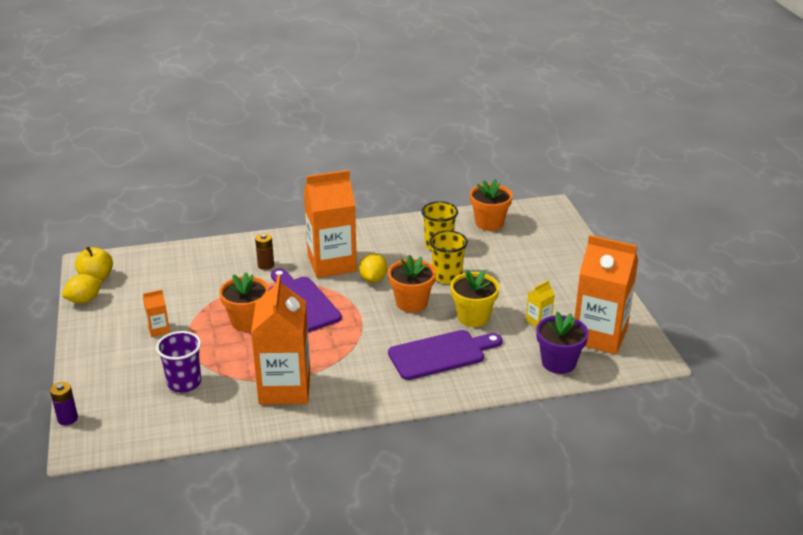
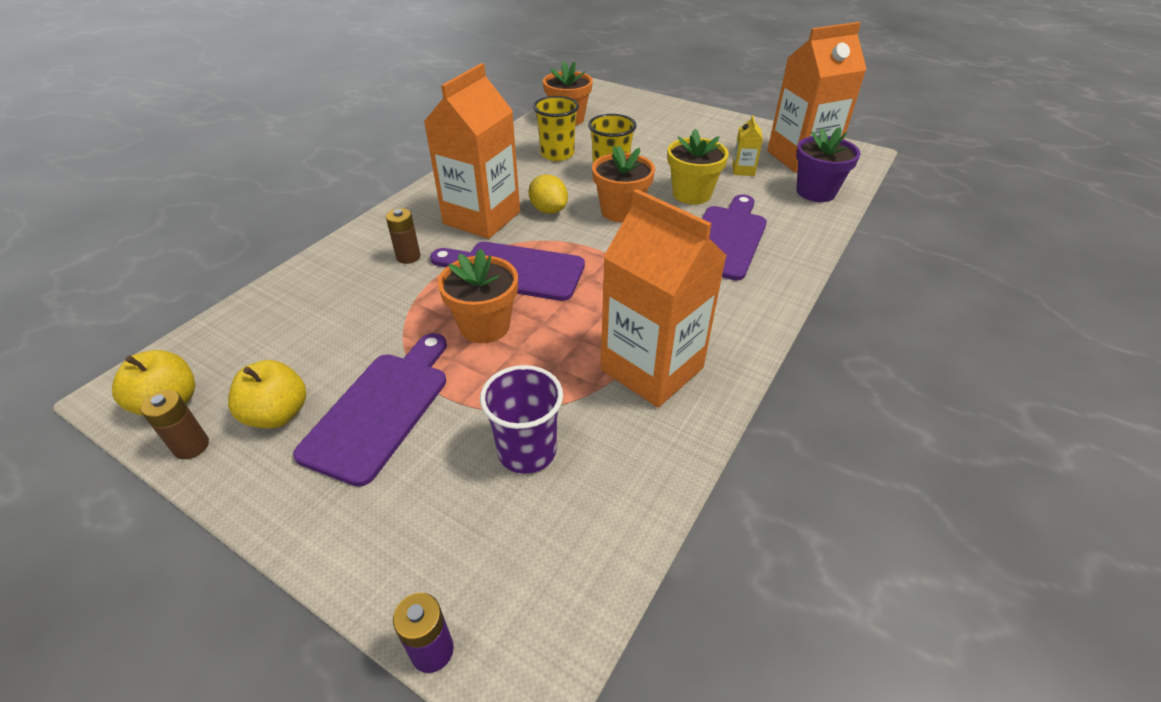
camera: 45 degrees left, 10 degrees up
(84, 300) = (191, 446): yellow lemon -> brown battery
(123, 307) = (278, 414): none -> yellow apple
(158, 329) = (381, 409): orange carton -> purple cutting board

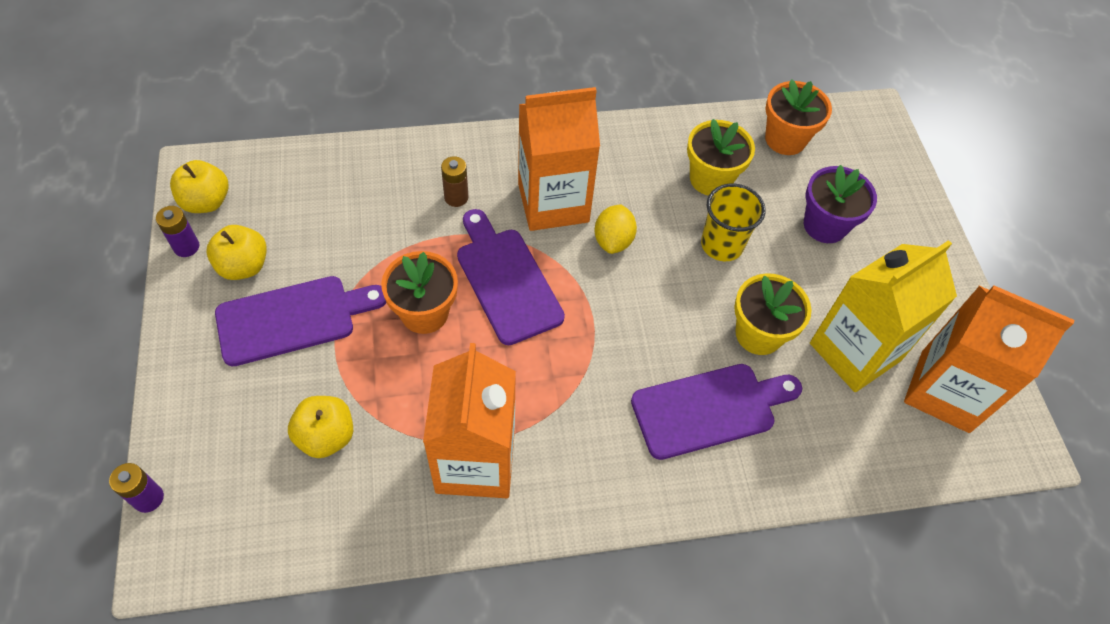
camera: 45 degrees right, 15 degrees up
(191, 446) = (186, 247): brown battery -> purple battery
(527, 451) = (326, 436): purple cup -> yellow apple
(557, 154) = (710, 179): yellow cup -> yellow flower pot
(621, 211) = (668, 296): orange flower pot -> none
(743, 170) = (855, 352): yellow carton -> yellow carton, size x2.41
(816, 192) = (884, 443): purple flower pot -> purple flower pot (825, 225)

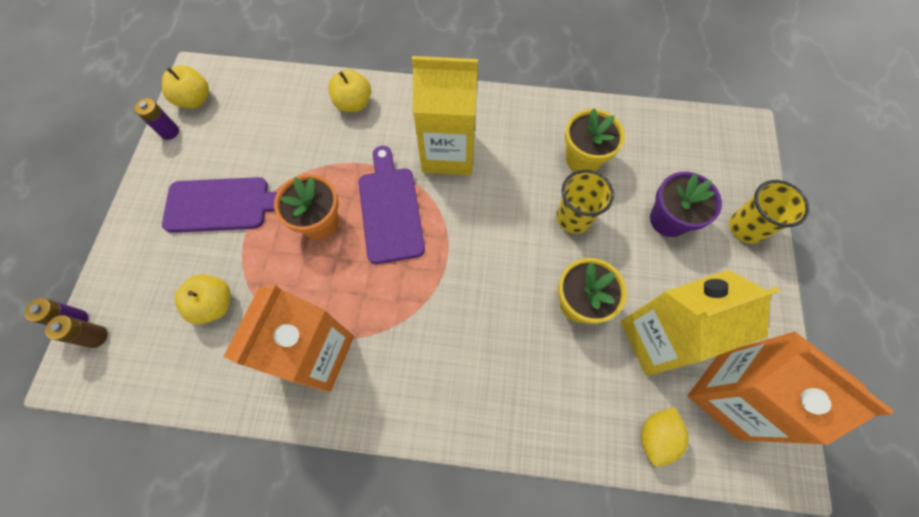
camera: 20 degrees right, 10 degrees up
(243, 266) = (203, 155): yellow apple -> yellow apple (353, 103)
(456, 197) = (375, 133): brown battery -> brown battery (96, 336)
(553, 203) = (448, 153): orange carton -> yellow carton
(613, 240) = (485, 195): yellow lemon -> yellow lemon (655, 436)
(709, 409) = (516, 358): purple cutting board -> none
(785, 139) = (658, 137): orange flower pot -> none
(908, 216) = (746, 227): none -> yellow cup

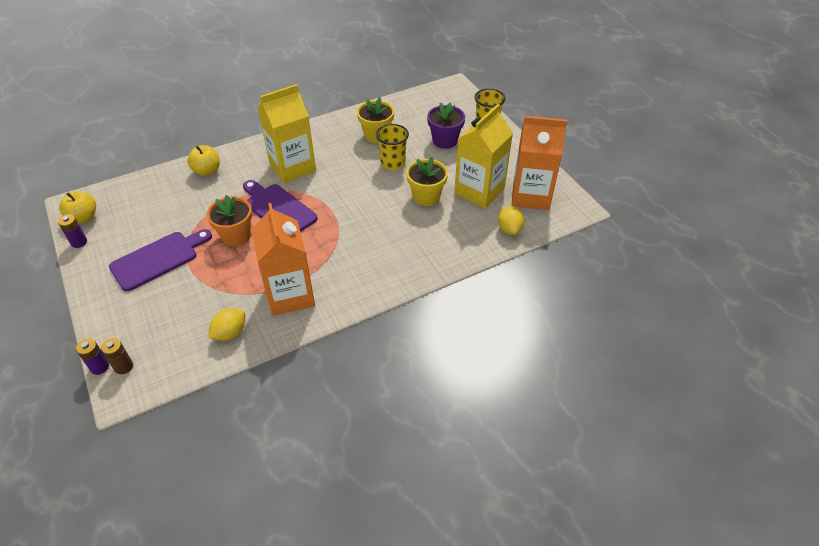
camera: 35 degrees left, 20 degrees down
(214, 304) = (198, 308): yellow apple -> none
(219, 366) = (230, 333): none -> yellow lemon

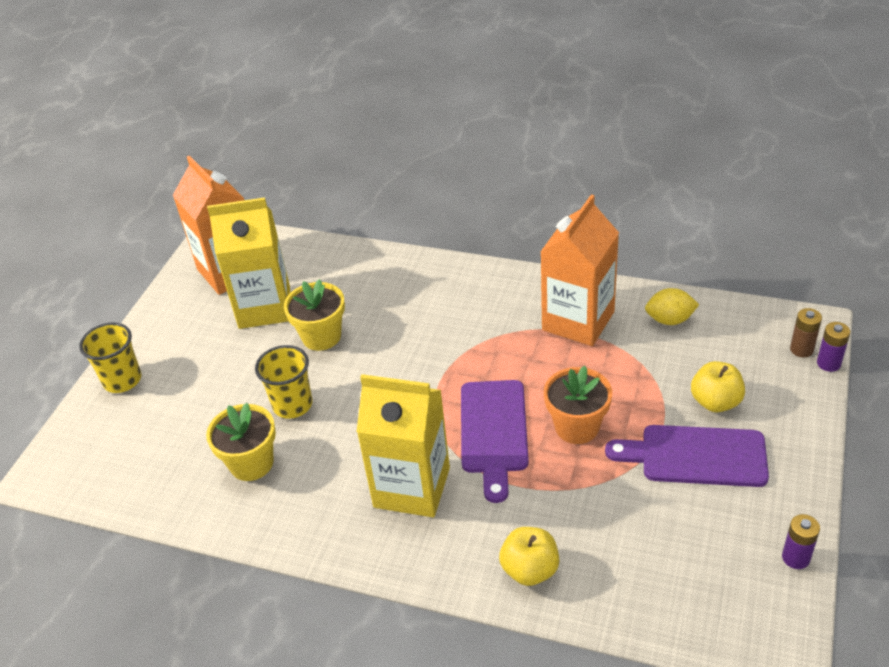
camera: 130 degrees left, 5 degrees down
(83, 218) = (771, 604): yellow apple -> yellow apple (715, 402)
(445, 141) = (195, 394): purple flower pot -> none
(509, 229) = (302, 255): yellow lemon -> none

